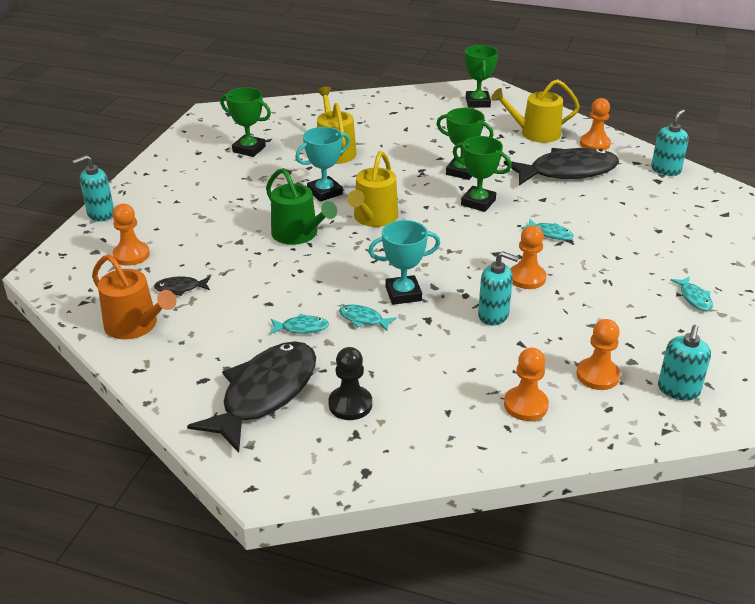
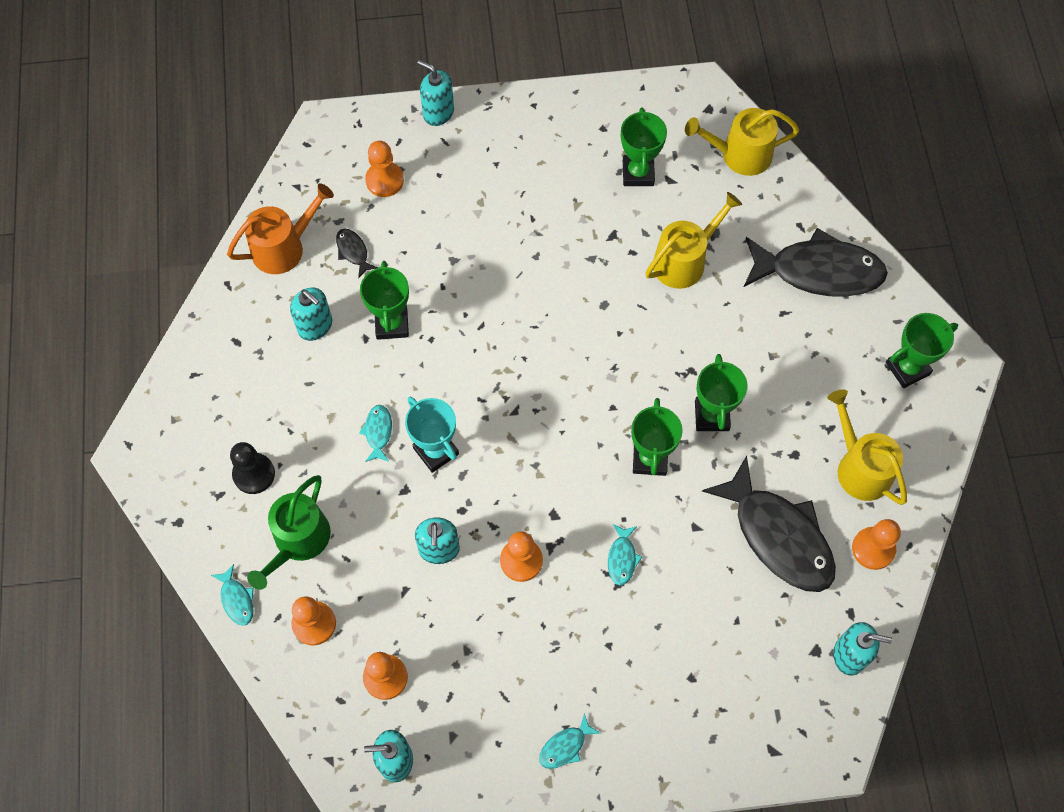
camera: 65 degrees right, 30 degrees up
(135, 325) = (283, 247): orange watering can -> orange watering can turned 135 degrees counterclockwise
(231, 327) = (315, 326): none -> turquoise soap dispenser
(264, 394) = (239, 399): black fish -> black fish (818, 271)
(268, 286) = (392, 324): none -> green trophy
(298, 234) = (492, 307): green watering can -> green watering can (298, 541)
(302, 328) = (341, 385): turquoise fish -> turquoise fish (237, 599)
(324, 192) = (587, 293): turquoise trophy -> none
(373, 218) = (561, 364): yellow watering can -> yellow watering can (740, 155)

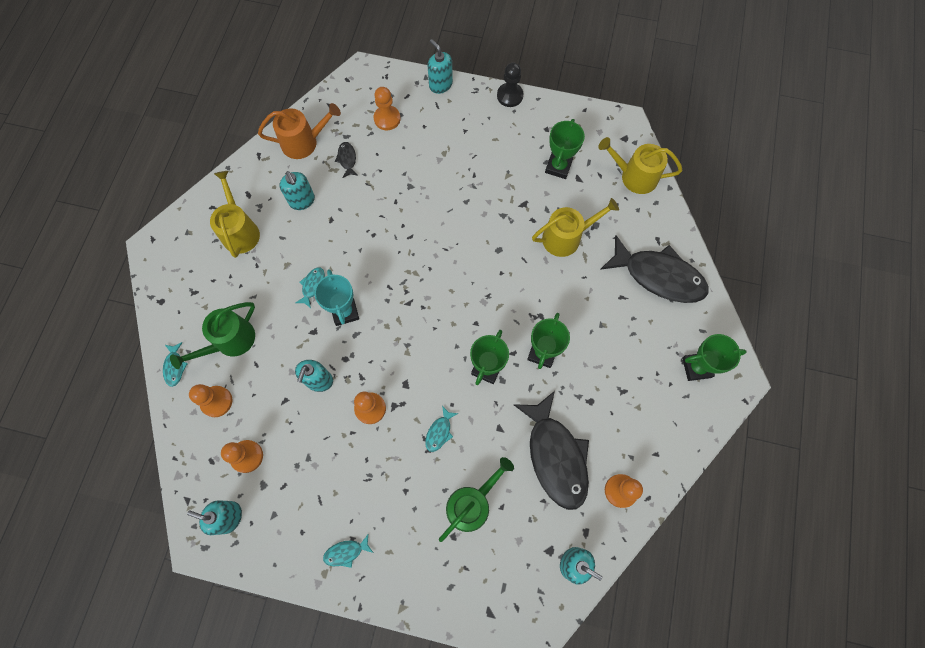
camera: 20 degrees right, 5 degrees up
(254, 474) = (221, 286): black pawn -> black pawn (510, 96)
(392, 324) = (352, 216): green trophy -> none
(698, 630) = (471, 504): none -> green watering can
(860, 467) = (634, 427): yellow watering can -> yellow watering can (240, 231)

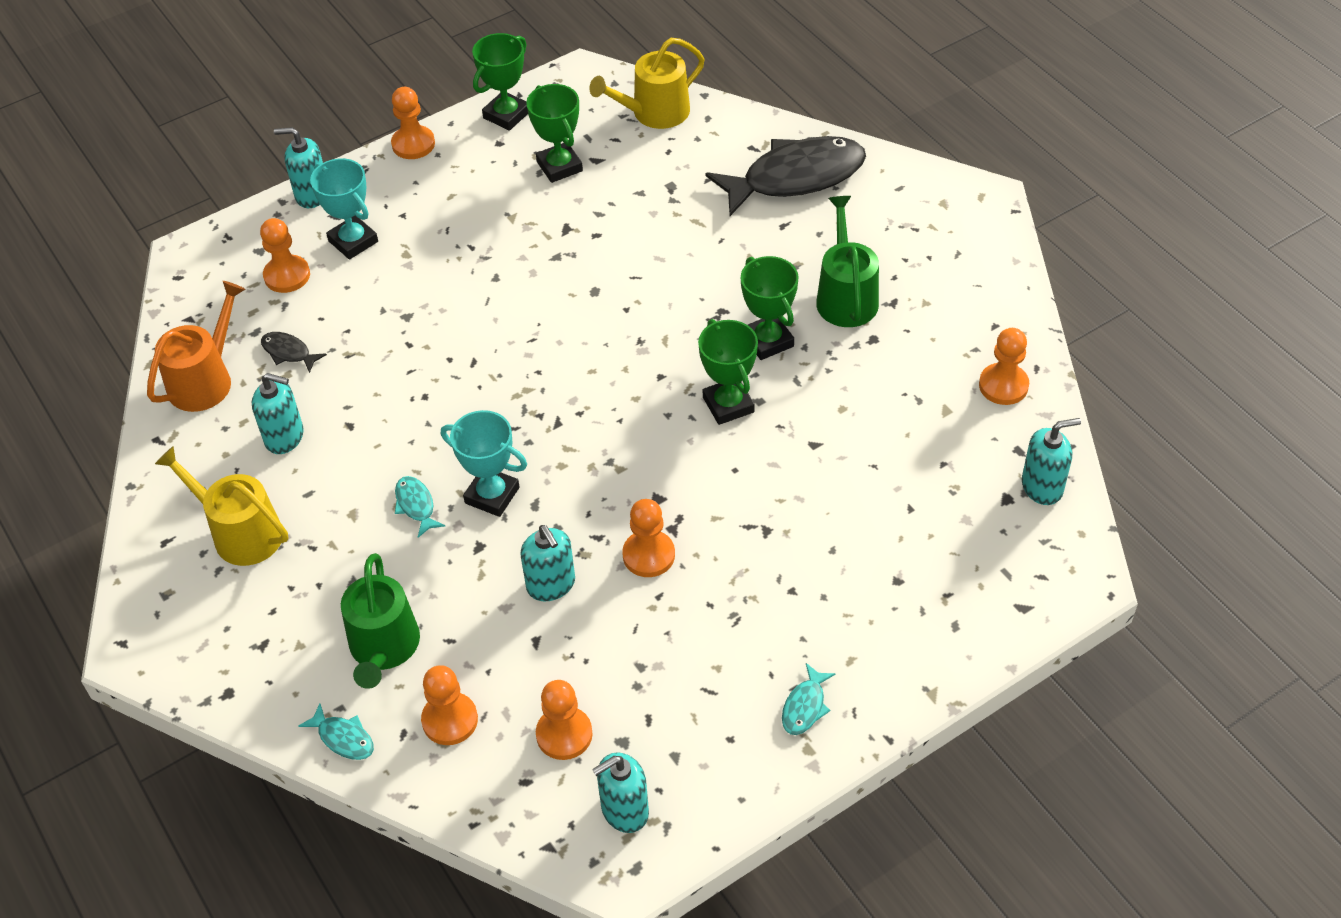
camera: 45 degrees left, 20 degrees down
(430, 126) = (353, 241): none -> turquoise trophy
(439, 432) = (755, 505): turquoise fish -> none
(471, 504) = (876, 534): green watering can -> green watering can (846, 297)
(510, 96) = (413, 144): black pawn -> orange pawn
(555, 456) = (902, 415): black fish -> none
(566, 237) = (654, 221): yellow watering can -> none
(696, 367) = (935, 222): green trophy -> green trophy (506, 115)

